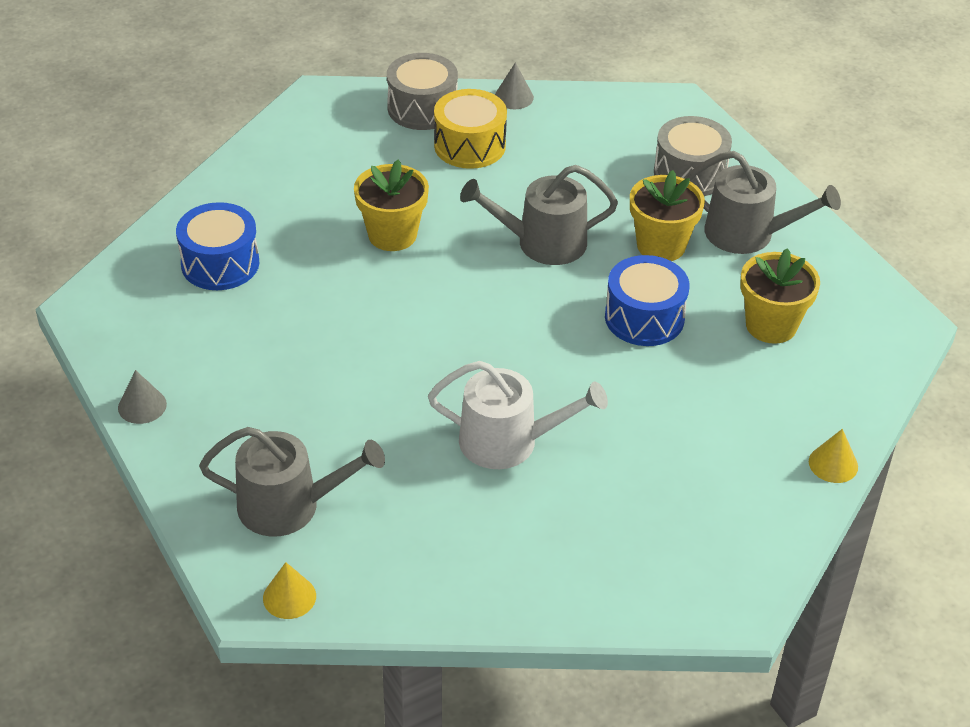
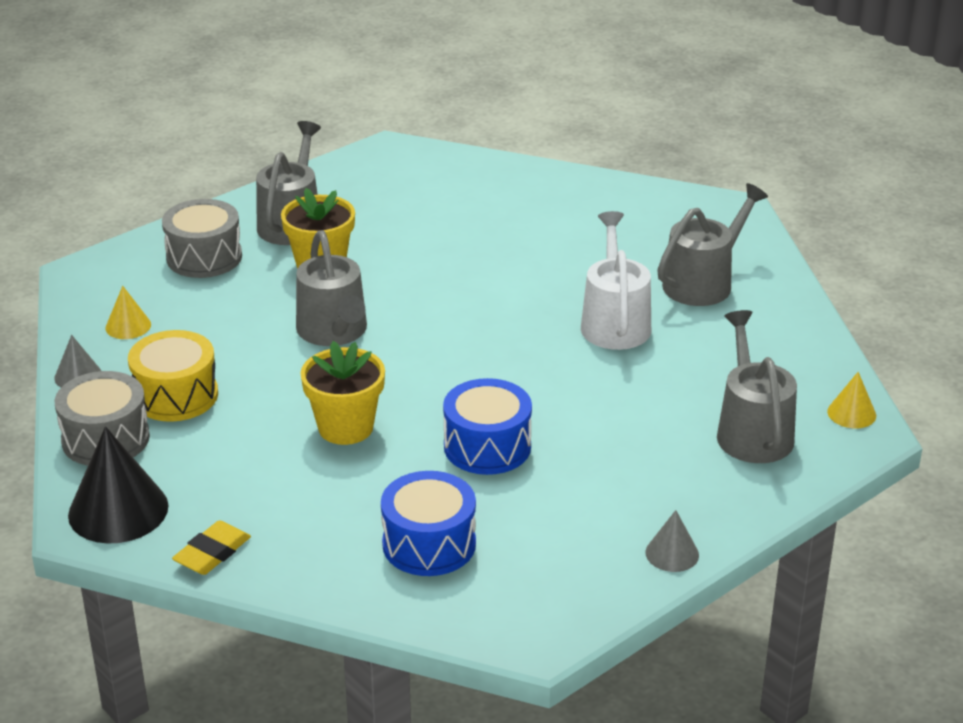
camera: 100 degrees left, 10 degrees down
(260, 152) = (212, 553): none -> yellow eraser
(330, 111) = (118, 510): none -> black cone
(570, 534) = (703, 282): none -> grey watering can
(644, 318) = (427, 267): blue drum -> blue drum (487, 447)
(771, 325) = (415, 206): yellow flower pot -> none
(833, 464) = (567, 175): yellow cone -> yellow cone (128, 326)

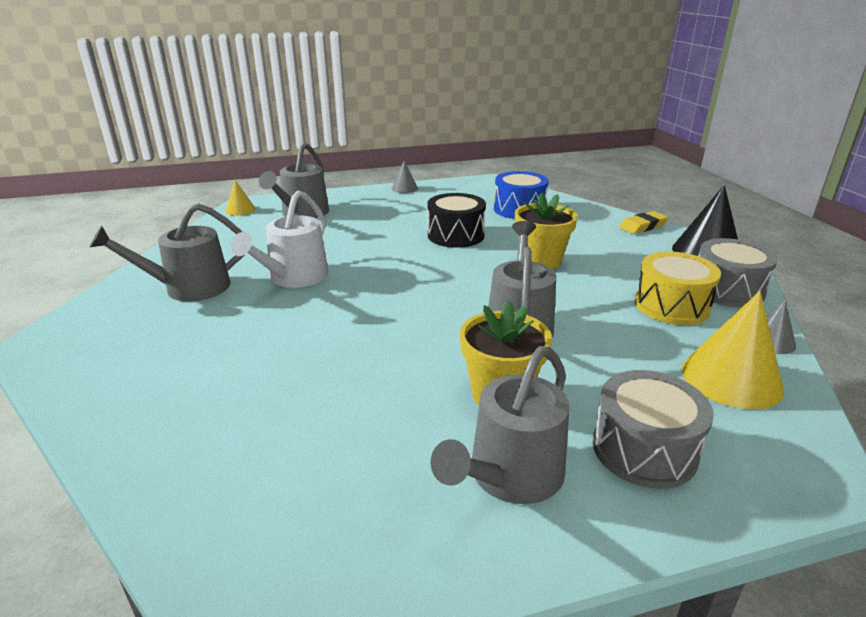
camera: 155 degrees left, 5 degrees down
(128, 326) = (731, 378): yellow cone -> yellow cone, size x1.91
(487, 447) = (455, 235): blue drum -> black drum

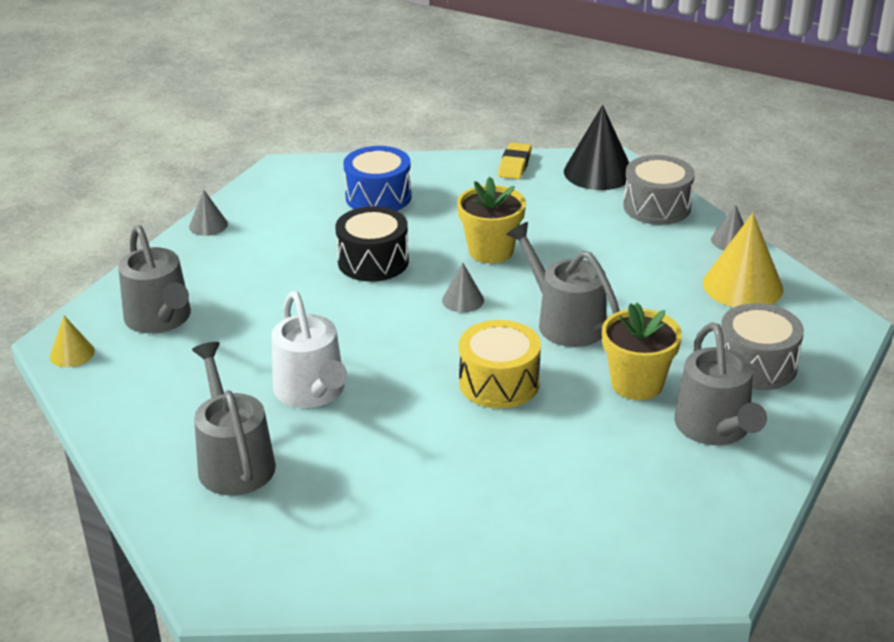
camera: 45 degrees left, 5 degrees up
(189, 288) = (234, 461): grey watering can -> grey watering can turned 135 degrees clockwise
(471, 277) = (463, 300): none -> grey cone
(671, 306) = (640, 244): yellow drum -> yellow drum (499, 383)

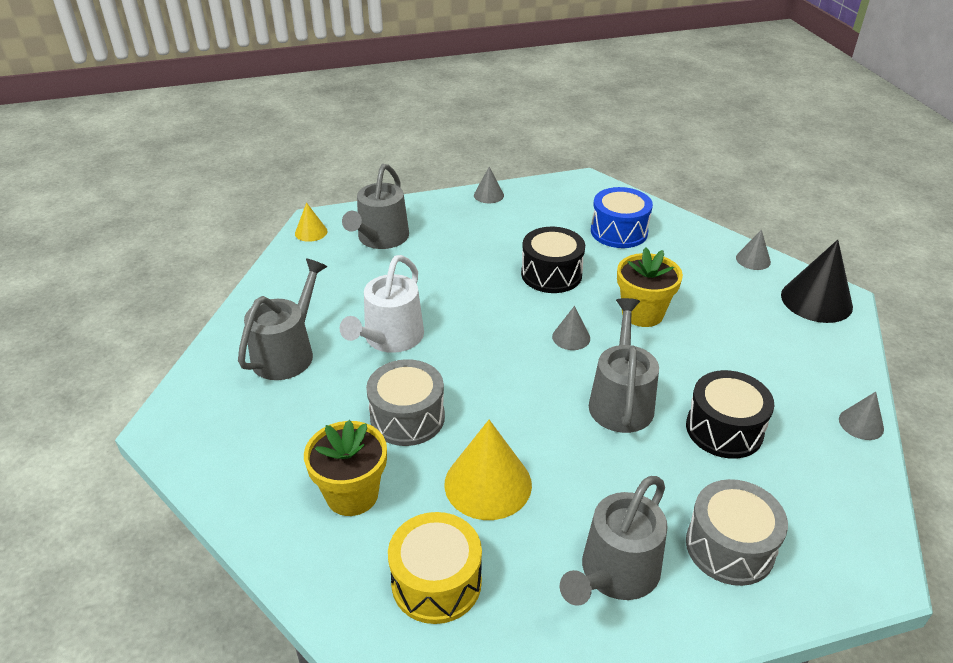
camera: 45 degrees right, 5 degrees up
(499, 383) = (508, 414): yellow drum -> yellow drum (436, 582)
(515, 165) = (753, 260): yellow eraser -> grey cone
(637, 384) = (605, 488): yellow flower pot -> yellow flower pot (352, 494)
(657, 207) = (830, 356): grey drum -> grey drum (407, 417)
(657, 297) = (724, 429): none -> black drum
(742, 286) = (816, 469): yellow cone -> yellow cone (488, 484)

